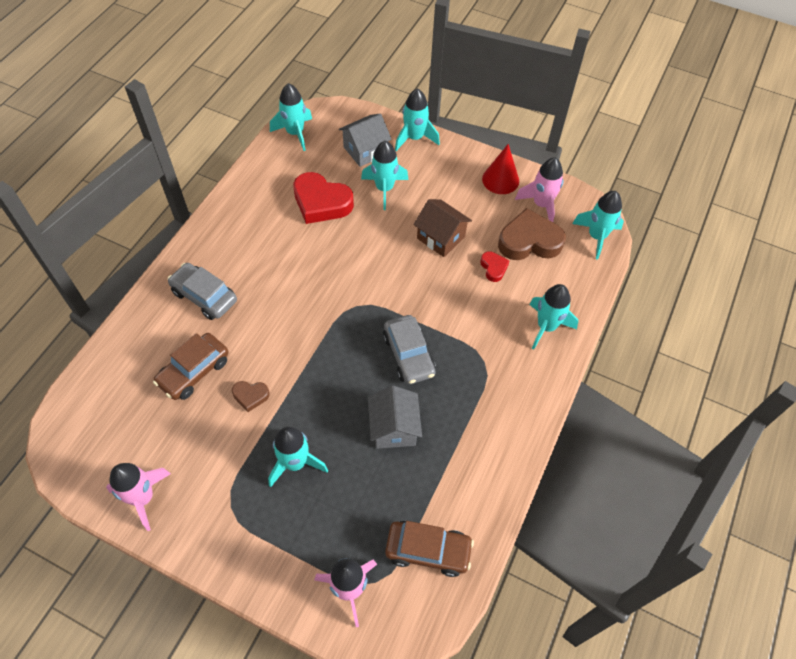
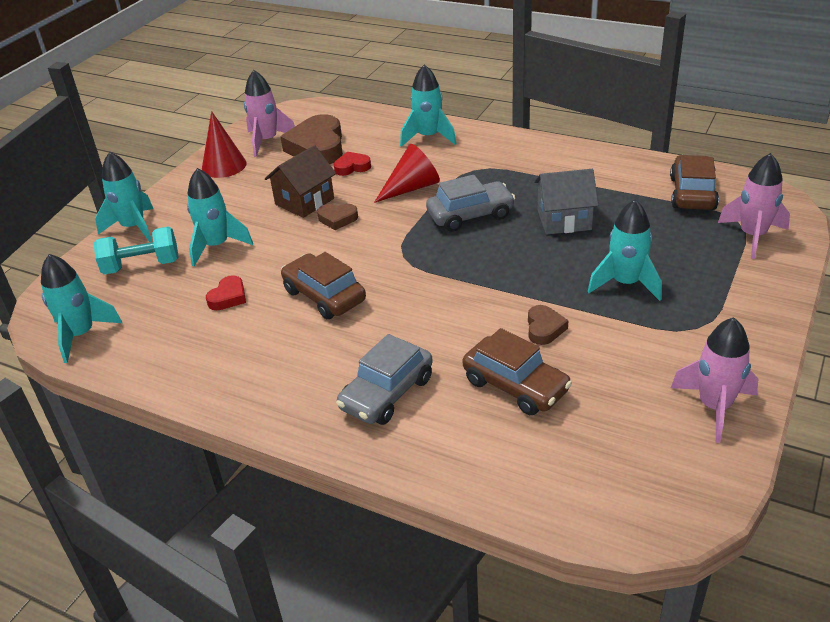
camera: 85 degrees left, 20 degrees down
(313, 257) = (324, 296): none -> brown car
(321, 202) = (228, 297): red heart -> red heart, size x0.49
(365, 150) = (142, 266): grey house -> turquoise dumbbell
(413, 261) = (337, 219): none -> brown heart
(456, 312) = (412, 188): none -> red cone
(596, 236) = (316, 112): turquoise rocket -> none

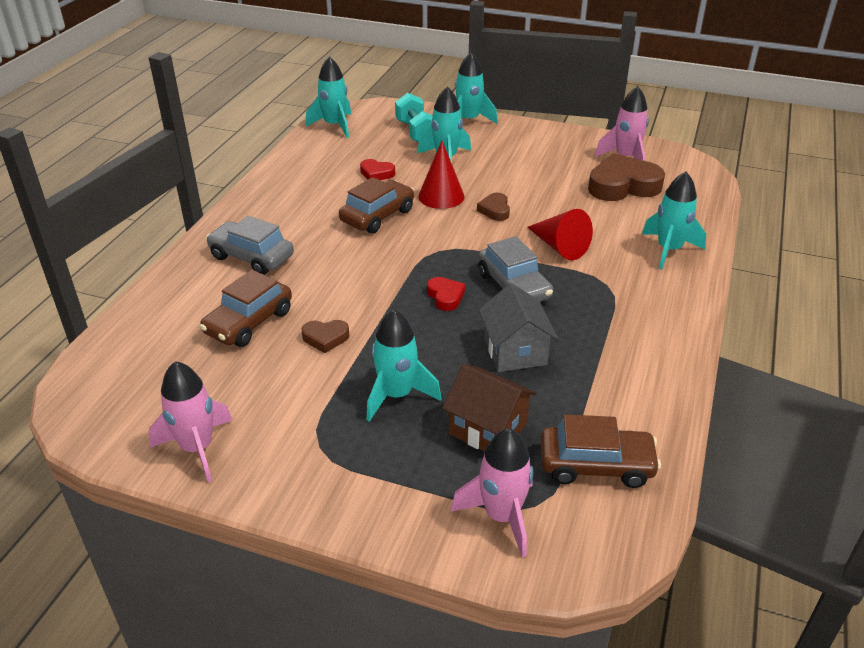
camera: 80 degrees right, 0 degrees up
(224, 166) = (573, 143): red cone -> red cone (441, 196)
(304, 201) = (521, 190): brown house -> brown house (488, 429)
(352, 167) = (590, 209): red heart -> red heart (445, 296)

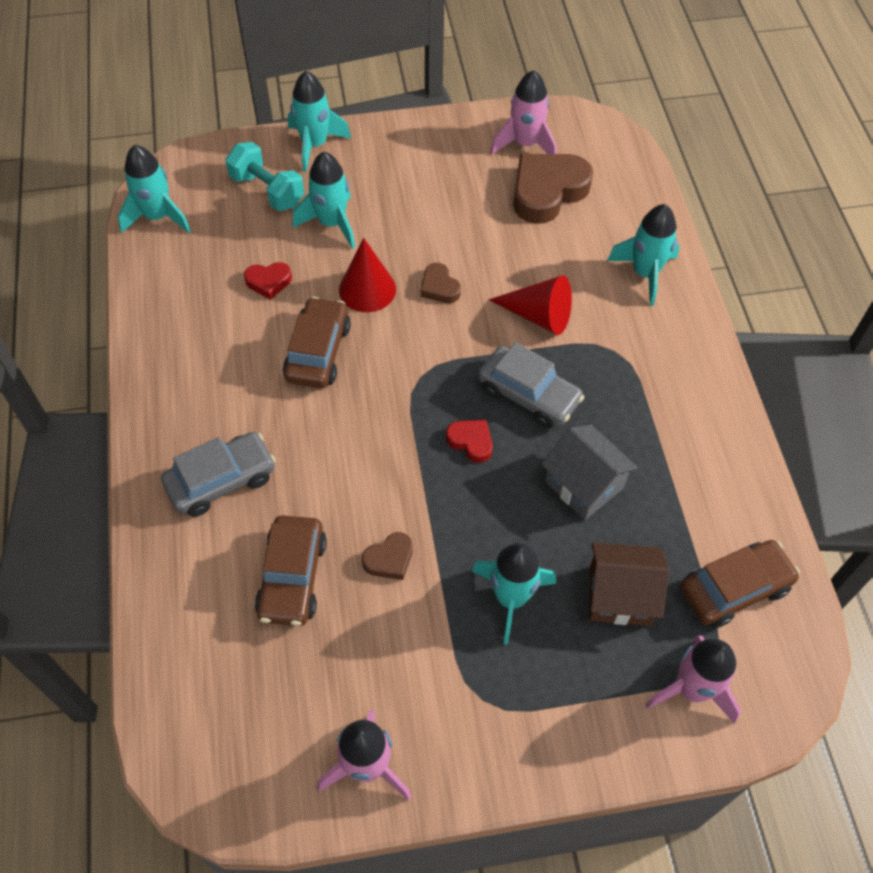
camera: 30 degrees left, 20 degrees up
(251, 257) = (221, 480): grey car -> grey car turned 150 degrees clockwise

